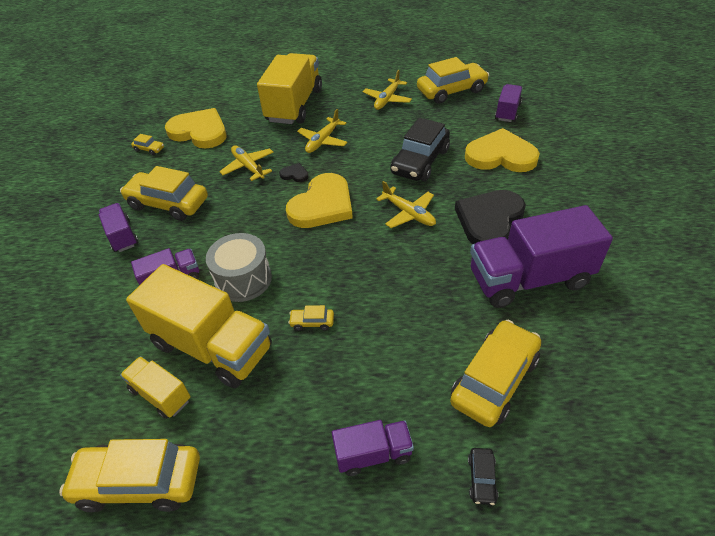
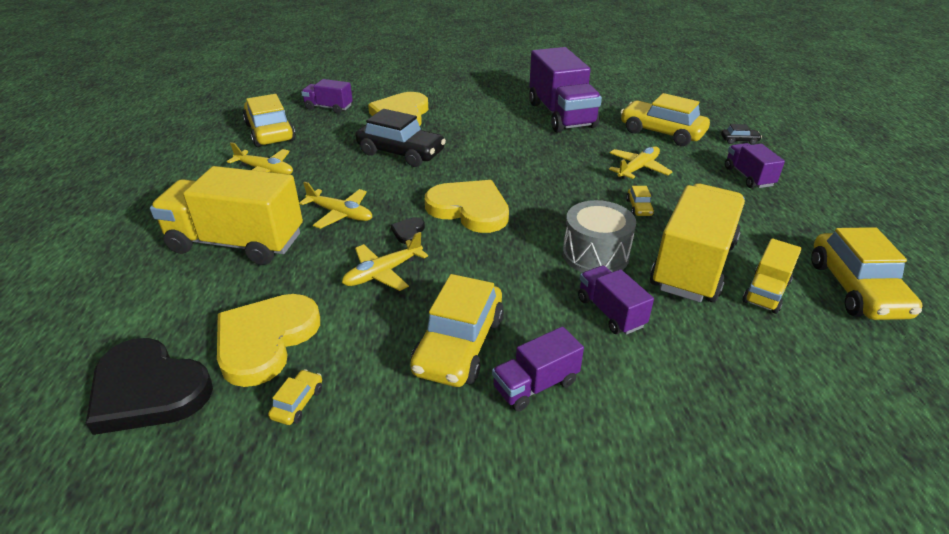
camera: 95 degrees left, 10 degrees down
(409, 213) = (485, 160): yellow plane -> yellow plane (638, 168)
(489, 221) = (494, 125): black heart -> black heart (148, 390)

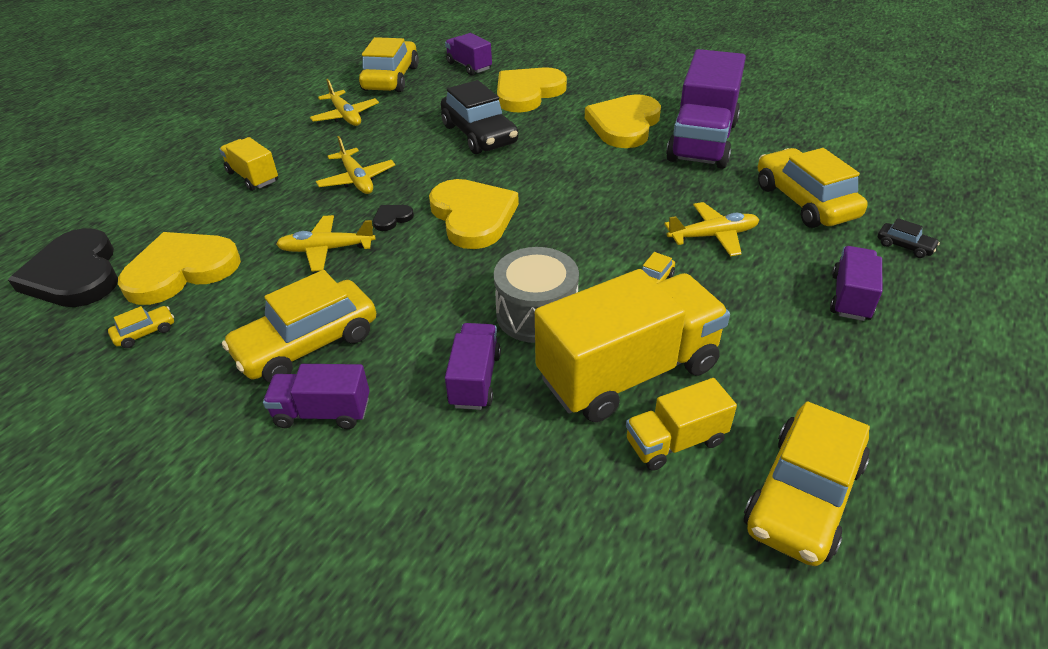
camera: 35 degrees right, 5 degrees up
(237, 243) = (253, 177): yellow truck -> yellow truck, size x0.51
(498, 118) = (624, 125): none -> yellow heart

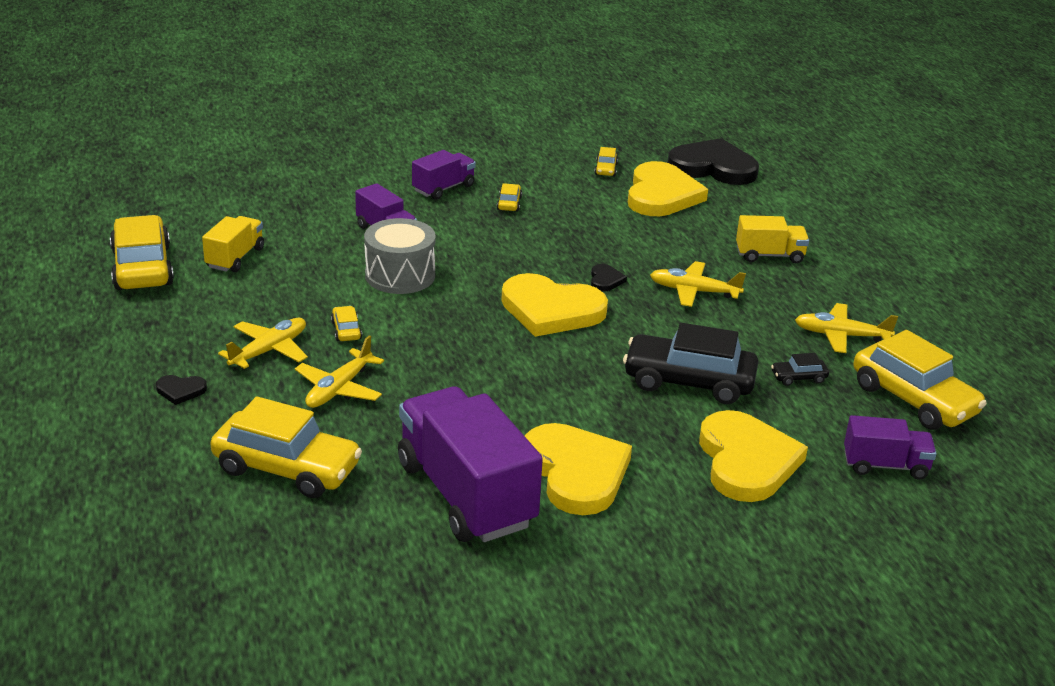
camera: 130 degrees right, 10 degrees down
(307, 344) = (509, 203): yellow car -> yellow car, size x0.43
(326, 249) = (604, 243): yellow plane -> yellow plane (269, 350)
(628, 372) = (299, 274): yellow truck -> none
(850, 297) = (180, 391): purple truck -> black heart
(904, 246) = (157, 463): black car -> black car (798, 378)

